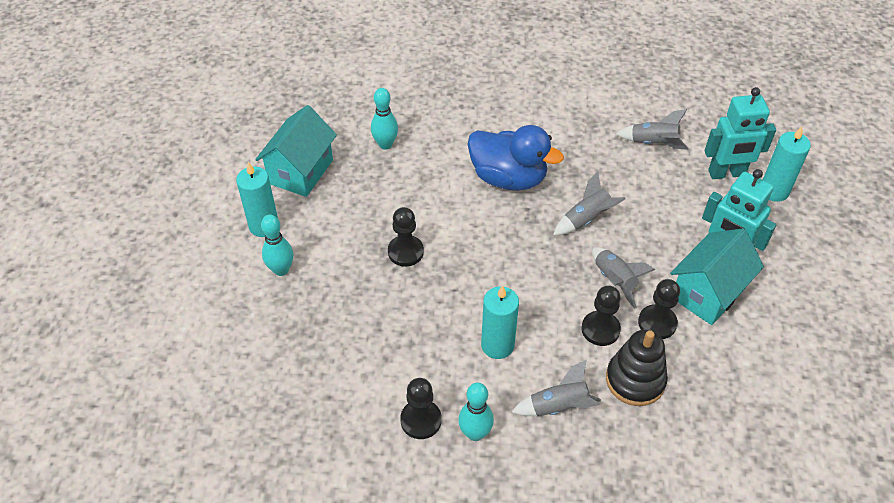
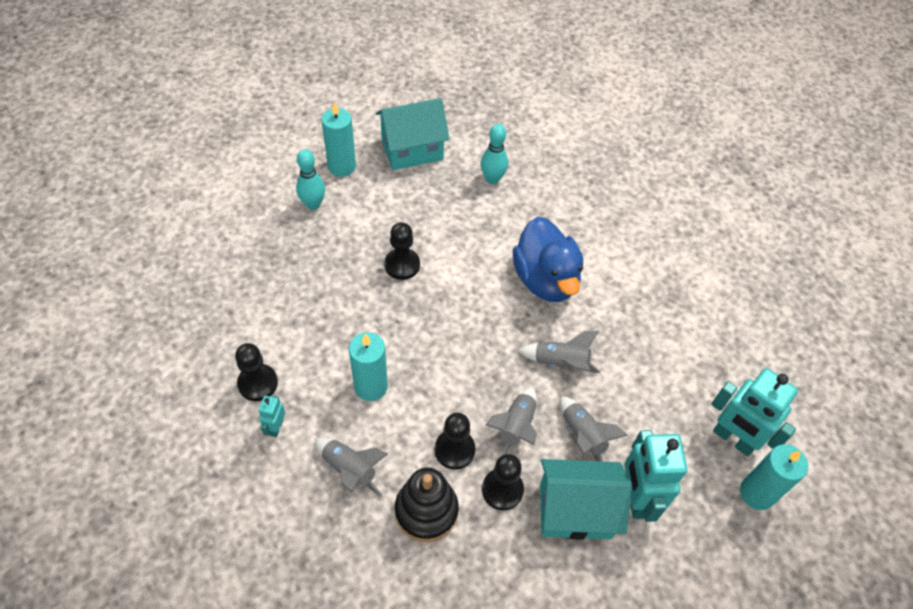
camera: 45 degrees right, 5 degrees up
(475, 433) = (276, 427): turquoise bowling pin -> turquoise robot
(653, 143) = (702, 357): grey rocket -> grey rocket (582, 436)

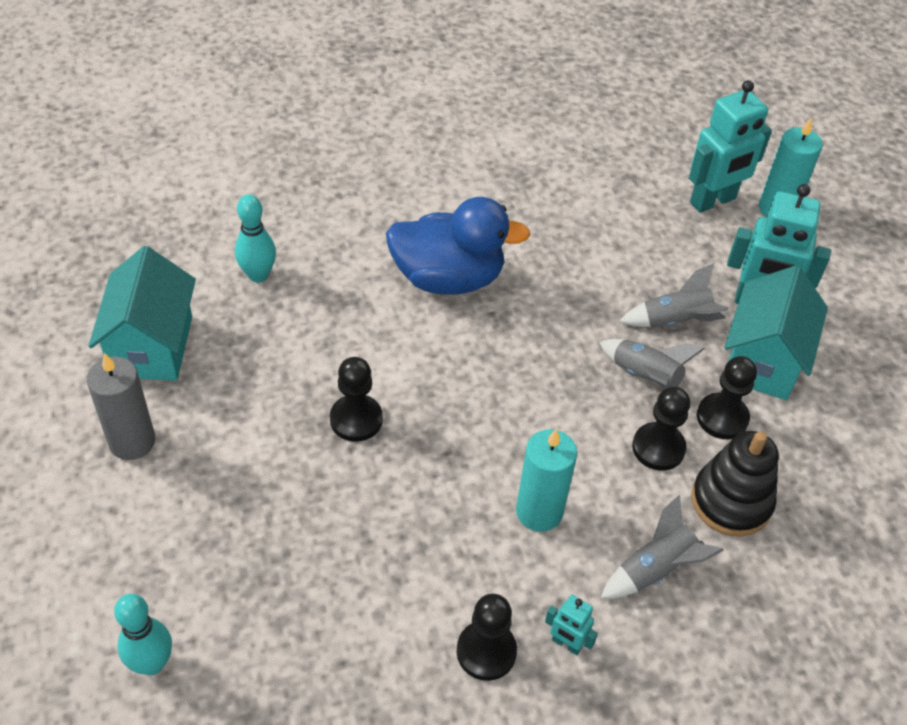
camera: 70 degrees left, 5 degrees down
(313, 204) = (187, 499): turquoise bowling pin -> turquoise bowling pin (152, 663)
(342, 166) = (132, 441): turquoise candle -> grey candle
(560, 363) = (573, 306): grey rocket -> none

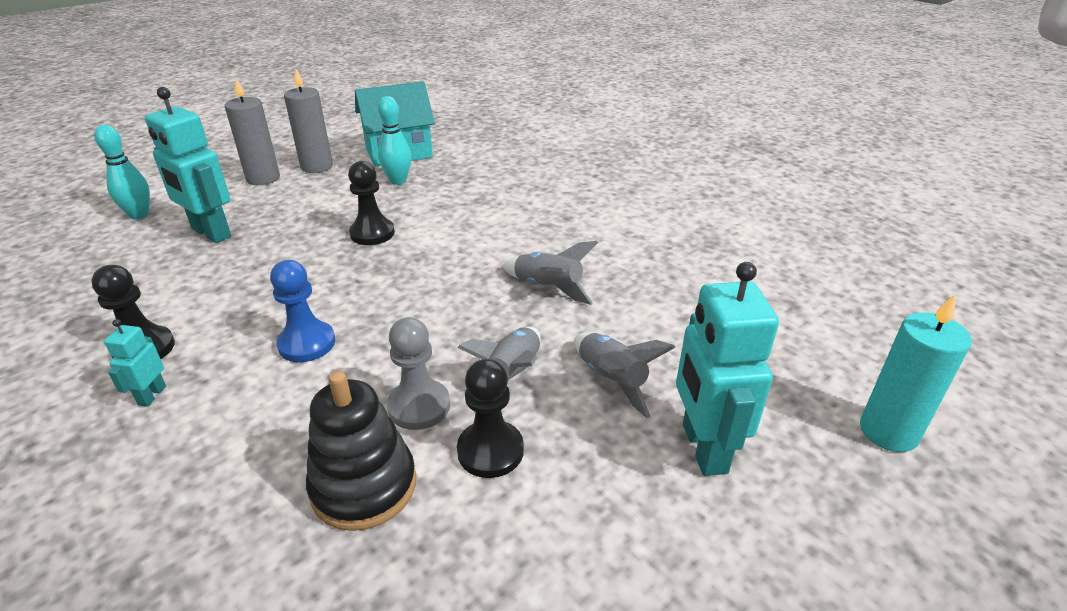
camera: 70 degrees right, 15 degrees down
(128, 507) = (263, 178): none -> grey candle
(258, 275) = (487, 167): turquoise bowling pin -> turquoise bowling pin (398, 181)
(448, 278) = (550, 236): blue duck -> none
(539, 511) = (307, 343): turquoise candle -> blue pawn
(655, 569) = (250, 440): grey rocket -> grey rocket (548, 288)
(658, 448) = (419, 406): black pawn -> grey pawn
(713, 201) = (830, 371): turquoise robot -> turquoise robot (210, 233)
(763, 360) = (608, 471): turquoise house -> none

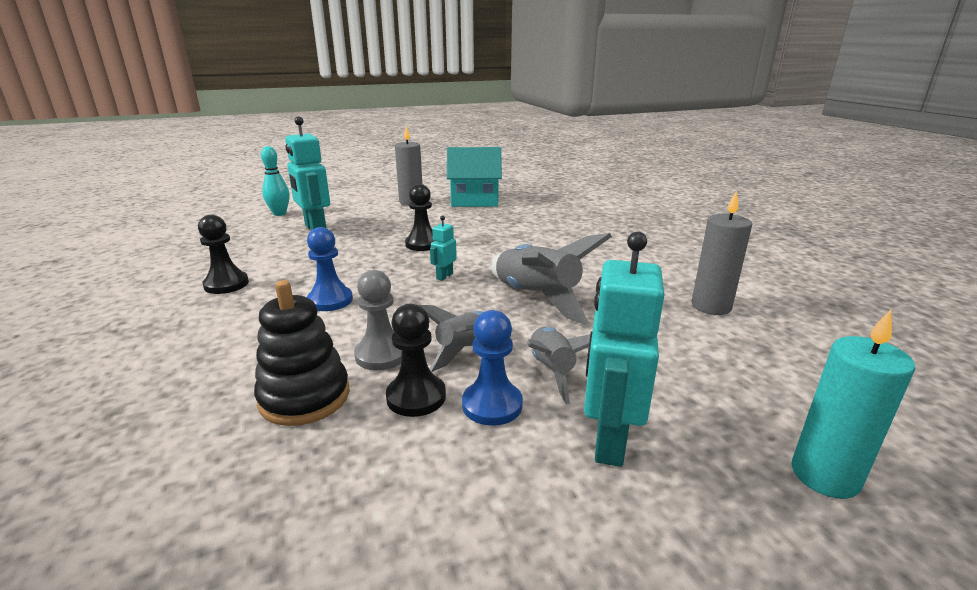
camera: 20 degrees right, 10 degrees down
(151, 395) = (210, 311): turquoise robot -> turquoise robot (444, 276)
(263, 178) = (371, 204): grey candle -> grey candle (711, 306)
(398, 181) = (462, 217): turquoise bowling pin -> none
(548, 288) = (536, 298): grey rocket -> grey rocket, size x1.61
(574, 438) = (492, 405): none -> blue pawn

